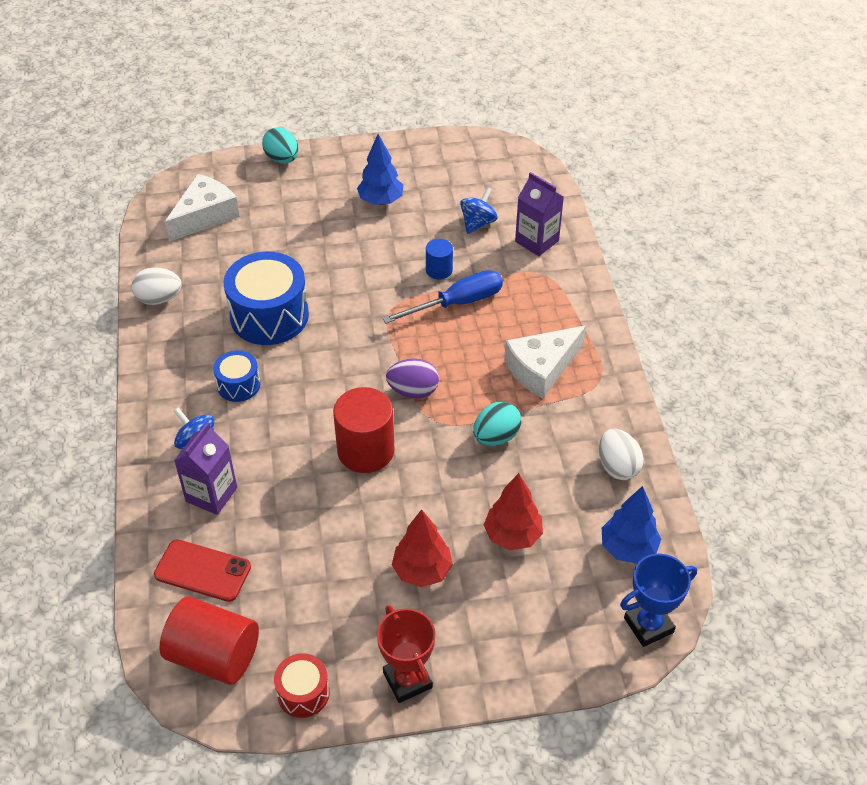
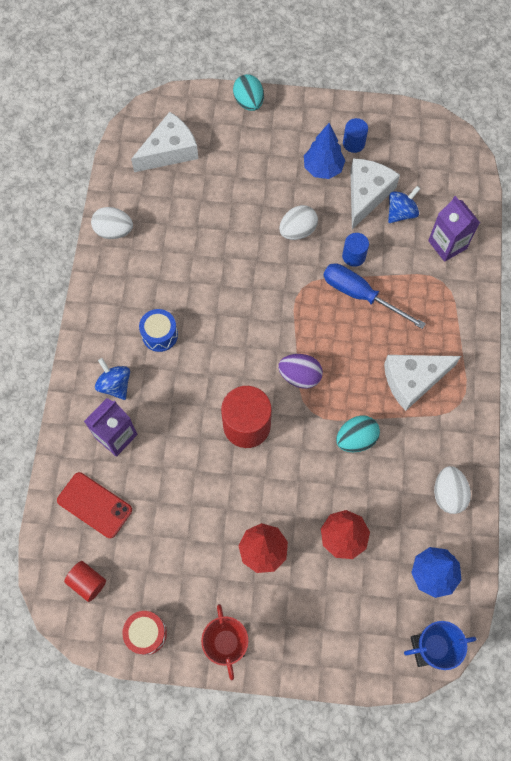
camera: 15 degrees right, 20 degrees up
(214, 655) = (87, 582): red cylinder -> red cylinder, size x0.53
(269, 316) = (200, 270): blue drum -> none
(370, 260) = (297, 231): none -> white egg
(407, 173) = (353, 143): none -> blue cylinder
(436, 214) = (367, 194): none -> white cheese
(457, 303) = (360, 295): blue screwdriver -> blue screwdriver turned 135 degrees counterclockwise

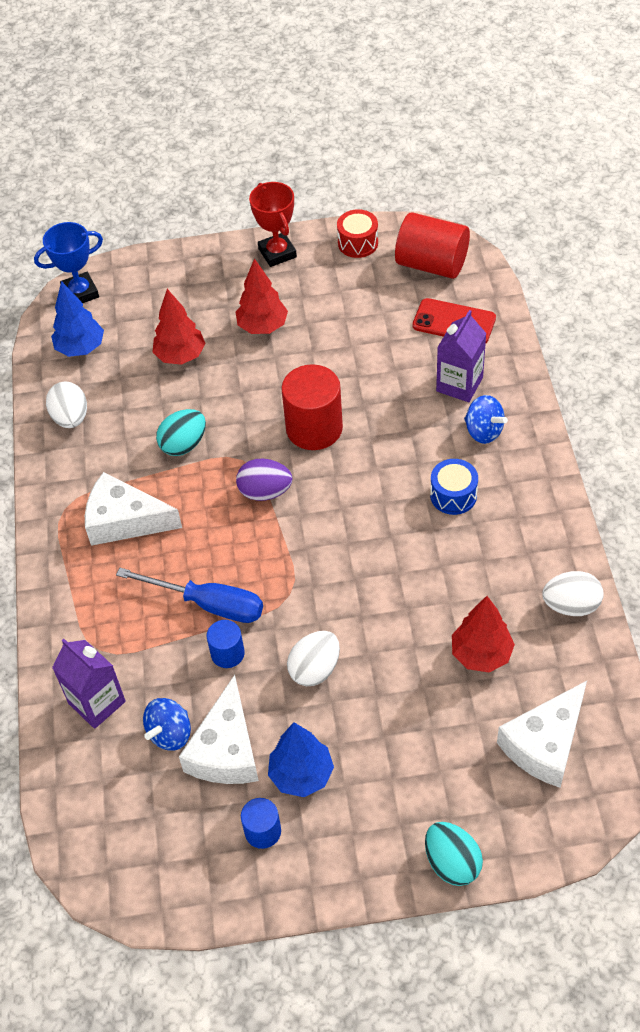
camera: 170 degrees right, 15 degrees down
(87, 582) = (431, 264): red cylinder -> red cylinder, size x1.87
(186, 214) = (481, 654): none -> red tree
(413, 380) = (124, 520): white cheese -> white cheese turned 135 degrees counterclockwise

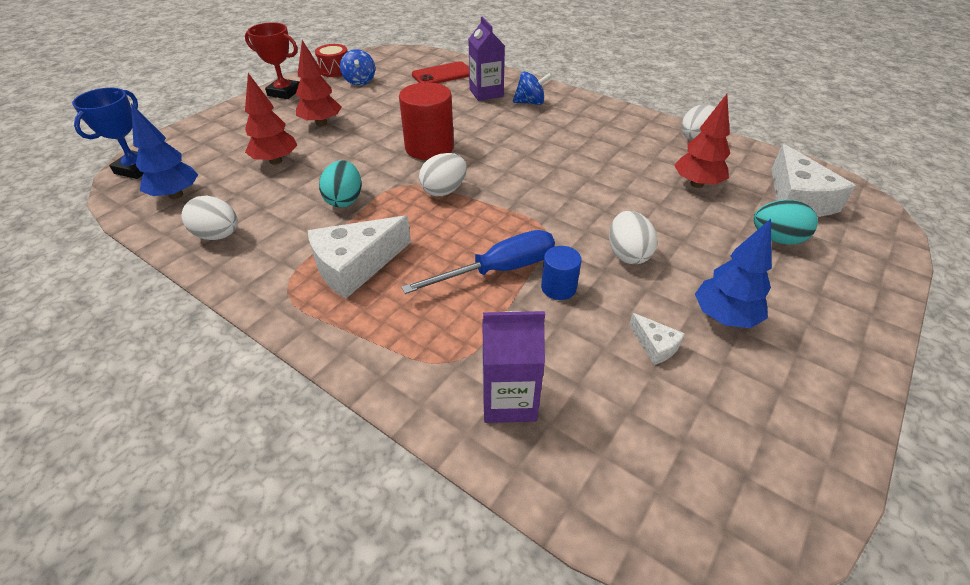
camera: 50 degrees left, 10 degrees down
(170, 733) = (600, 370): blue spinning top -> blue spinning top (360, 81)
(226, 750) = (655, 345): white cheese -> white cheese, size x0.47
(263, 831) = (766, 374): blue cylinder -> none
(265, 492) = (444, 190): purple egg -> white egg
(431, 264) = (394, 61): red cylinder -> none
(452, 862) = (877, 289): turquoise egg -> turquoise egg (776, 239)
(453, 495) = (560, 132): blue drum -> none

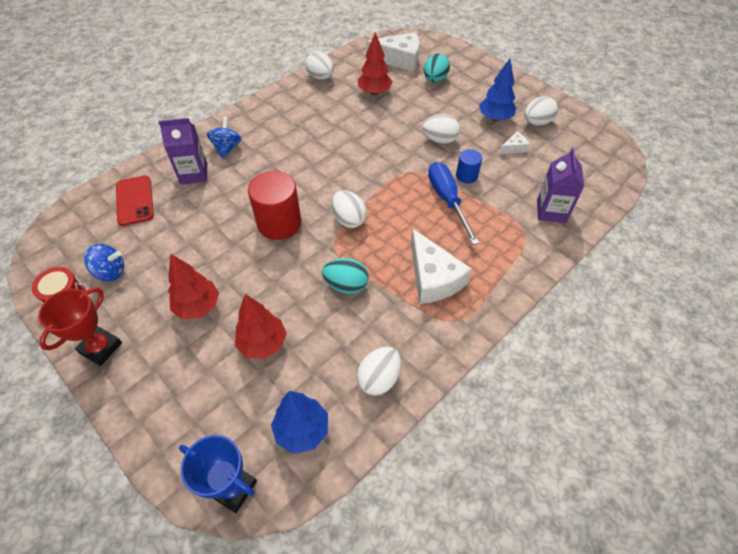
camera: 80 degrees left, 10 degrees up
(752, 380) = (537, 122): none -> white egg

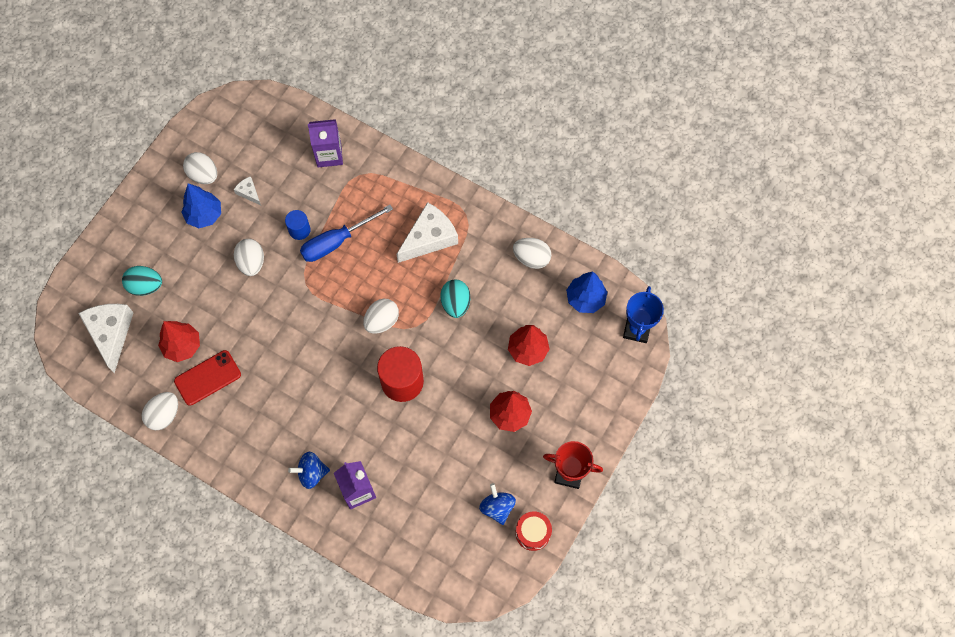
camera: 105 degrees left, 15 degrees up
(134, 200) = (409, 532): red phone -> red phone (207, 378)

